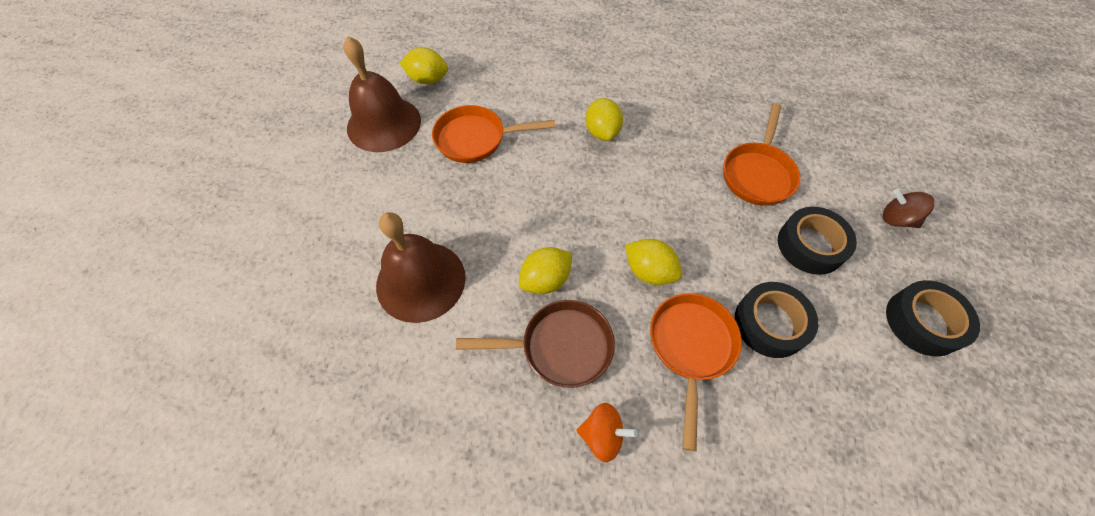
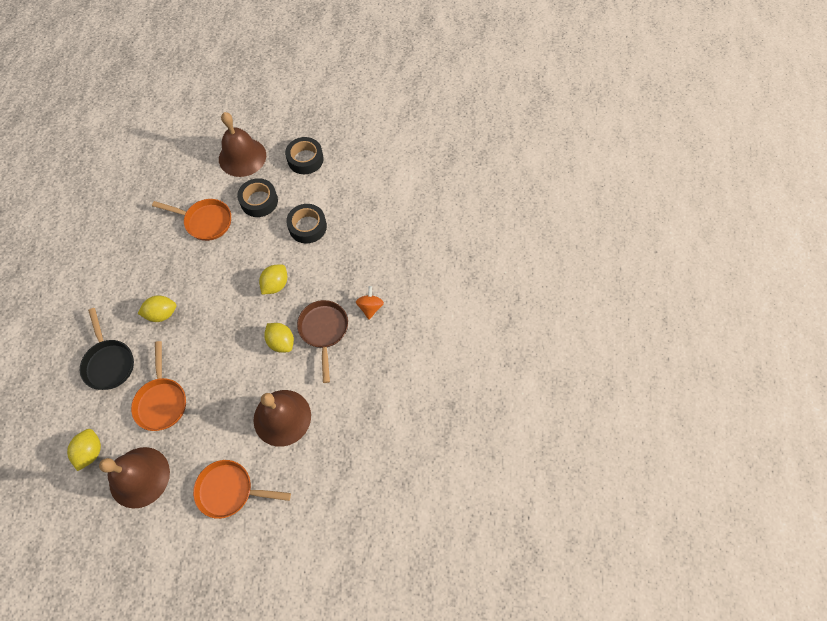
camera: 95 degrees left, 5 degrees up
(537, 86) = (109, 362): none -> black pan
(690, 348) = (322, 265): orange pan -> orange pan (230, 490)
(896, 219) = (242, 157): brown spinning top -> brown bell

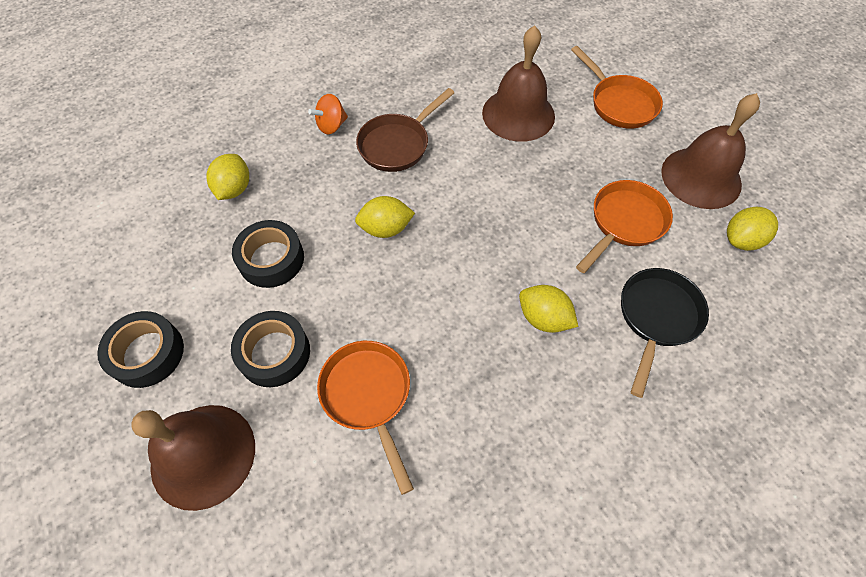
camera: 130 degrees left, 5 degrees down
(281, 342) = (447, 170): yellow lemon -> yellow lemon (234, 189)

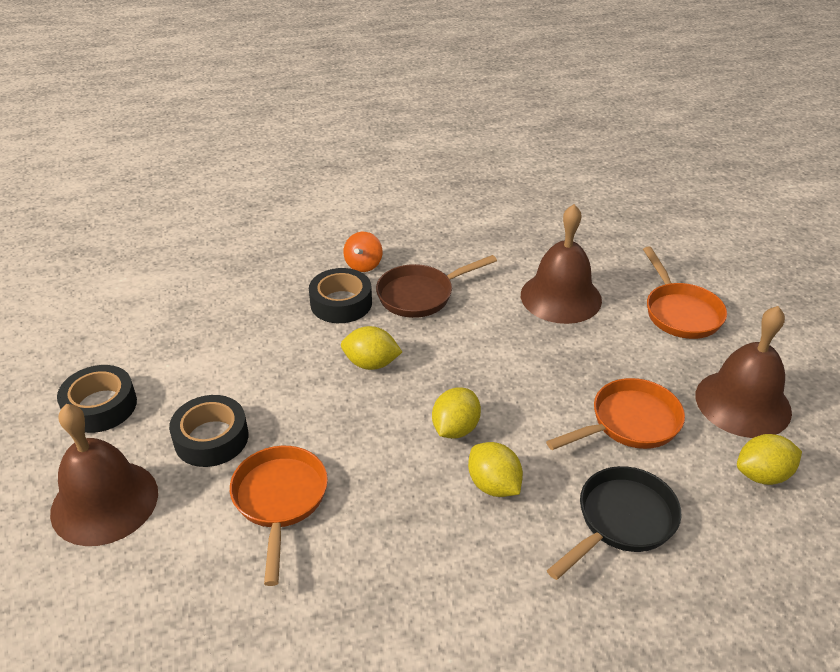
camera: 20 degrees right, 20 degrees down
(234, 189) = (245, 295): yellow lemon -> yellow lemon (455, 429)
(271, 259) = (249, 361): black tape -> black tape (341, 303)
(331, 126) = (363, 265): orange spinning top -> orange spinning top turned 60 degrees counterclockwise

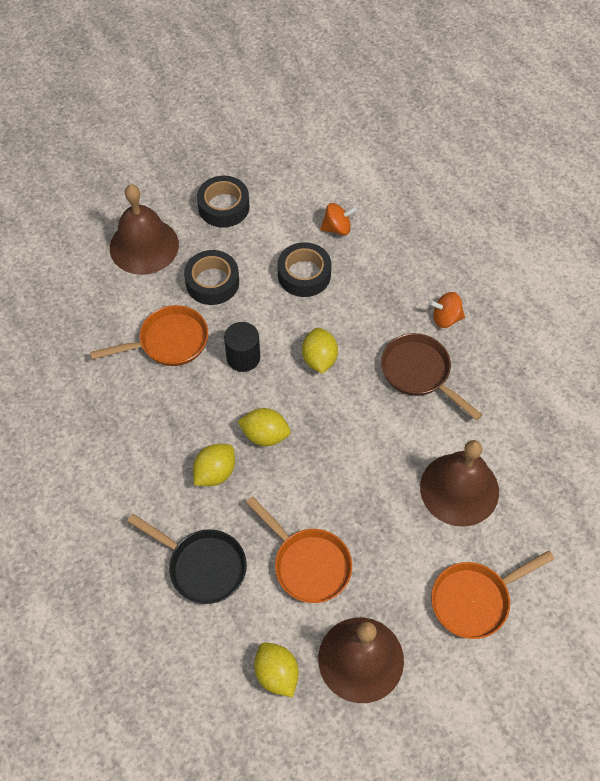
camera: 75 degrees right, 20 degrees up
(203, 315) = (337, 228): none -> orange spinning top
(339, 428) = (243, 357): none -> black cylinder
(341, 303) = (386, 316): black tape -> black tape (304, 274)

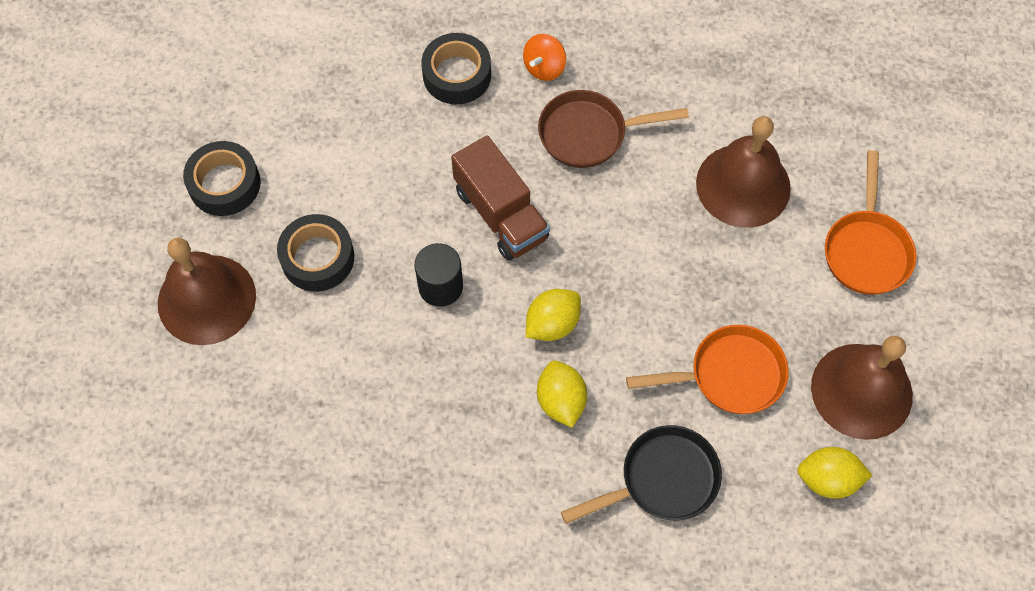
camera: 55 degrees left, 5 degrees up
(168, 342) = (359, 350): orange pan -> none
(304, 274) = (383, 161): black tape -> black tape (457, 75)
(319, 359) = (501, 214): yellow lemon -> brown truck
(337, 228) = (351, 92): orange spinning top -> none

